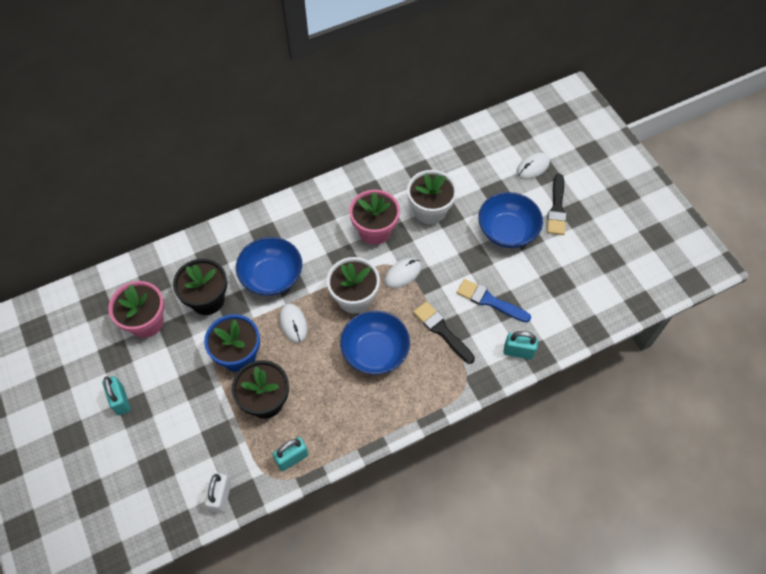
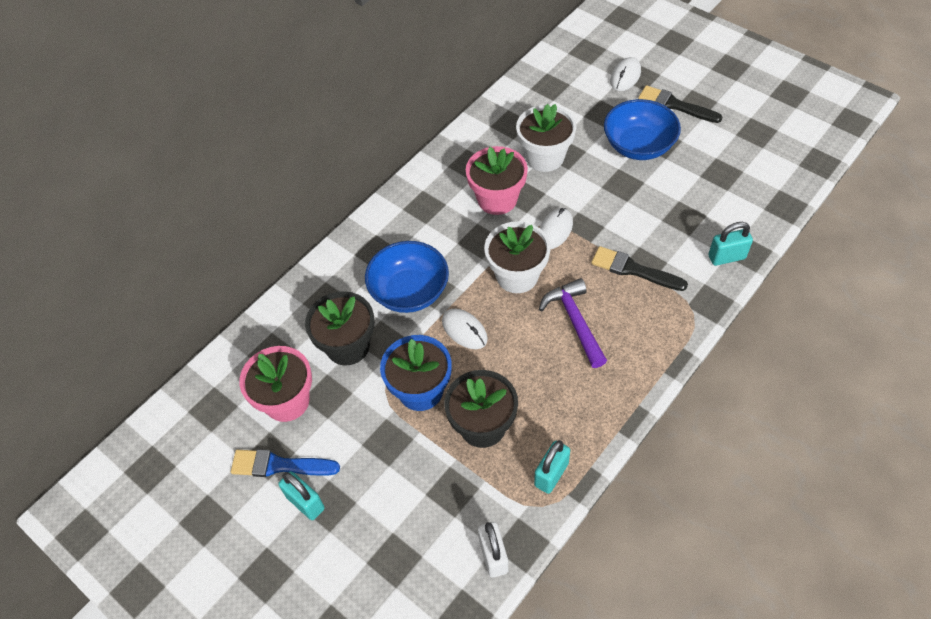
camera: 20 degrees left, 5 degrees down
(375, 352) = (574, 321): blue bowl -> purple hammer
(489, 301) = (664, 220): blue brush -> blue brush (279, 465)
(557, 208) = (675, 105): black brush -> black brush turned 135 degrees clockwise

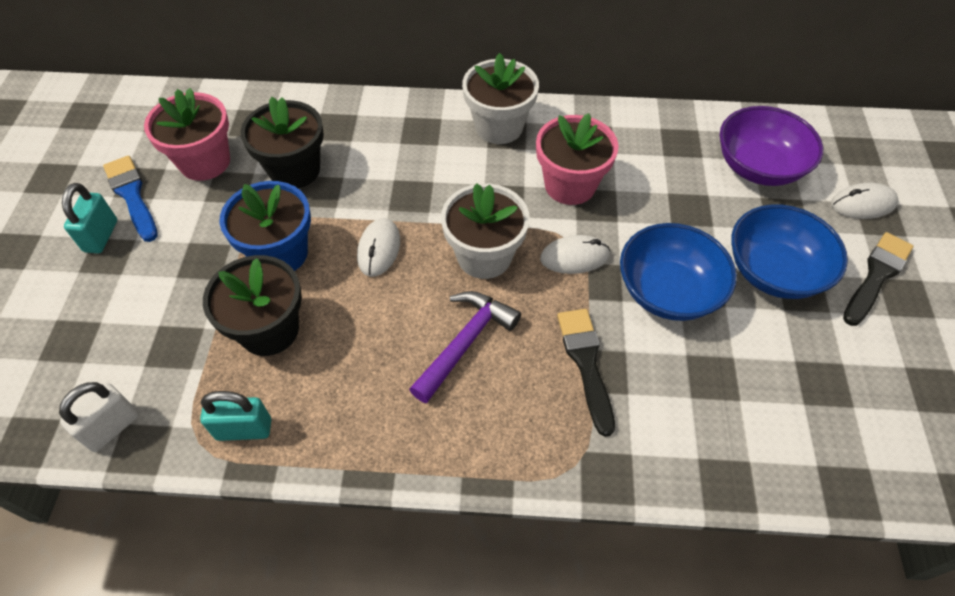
camera: 50 degrees right, 0 degrees up
(409, 291) = (393, 180): blue bowl -> blue bowl (668, 291)
(544, 157) = (666, 194): white flower pot -> white flower pot (499, 127)
(561, 102) = (758, 167): none -> purple bowl
(675, 105) = (876, 275): black brush -> black brush turned 45 degrees clockwise
(726, 257) = (695, 459): turquoise padlock -> none

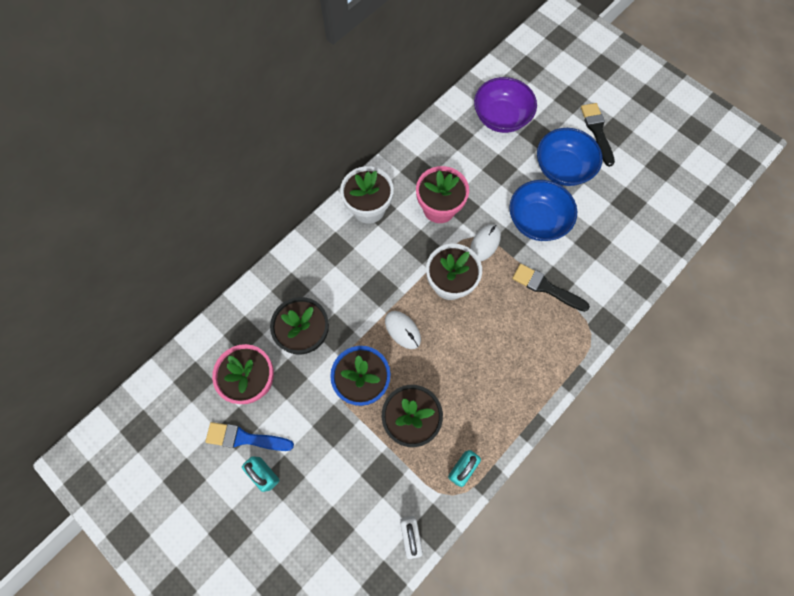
camera: 50 degrees left, 15 degrees up
(465, 342) = (493, 331): purple hammer -> none
(862, 204) = (558, 98): white mouse -> none

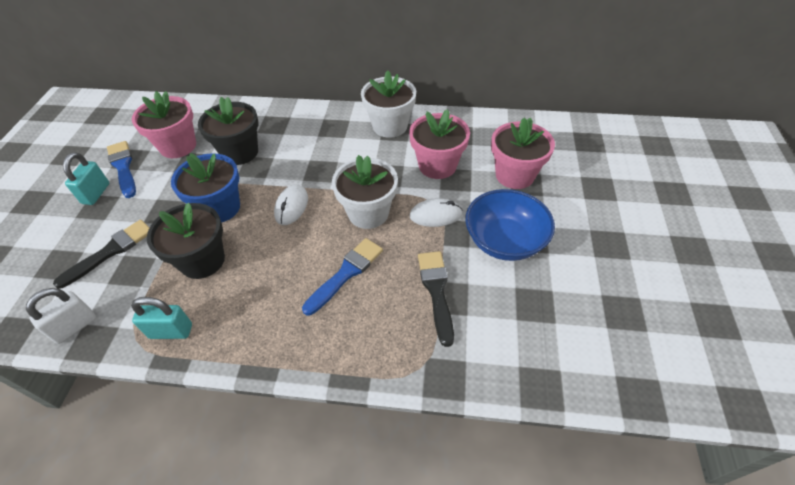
camera: 55 degrees right, 20 degrees down
(487, 169) = (515, 175): none -> pink flower pot
(493, 331) = (346, 273): none -> blue brush
(501, 117) = (580, 155): purple bowl -> none
(562, 168) = (587, 229): blue bowl -> none
(597, 131) = (668, 233): black brush -> black brush (110, 251)

